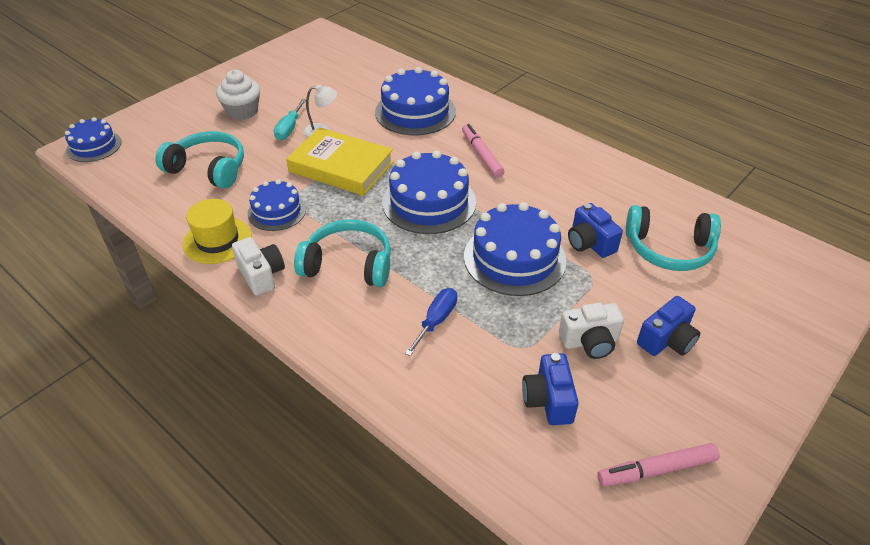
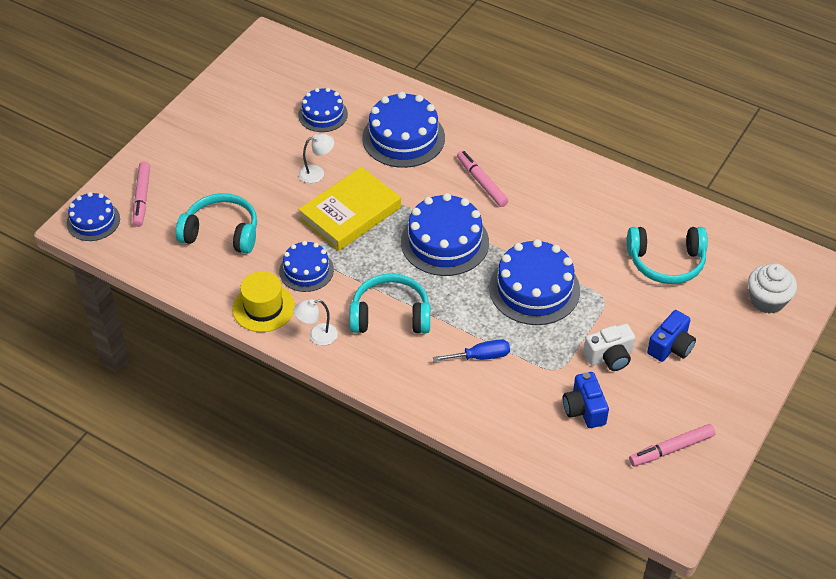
camera: 10 degrees left, 5 degrees up
(149, 132) = (142, 197): none -> pink marker
(242, 111) = (226, 159): white cupcake -> white cupcake (767, 300)
(261, 275) = (317, 336): white camera -> white lamp
(289, 129) = (283, 175): turquoise screwdriver -> none
(341, 167) = (350, 213): yellow book -> yellow book turned 60 degrees counterclockwise
(346, 87) = (323, 114): none -> blue cake
(436, 321) = (480, 356): blue screwdriver -> blue screwdriver turned 60 degrees clockwise
(590, 243) = (597, 265): blue camera -> none

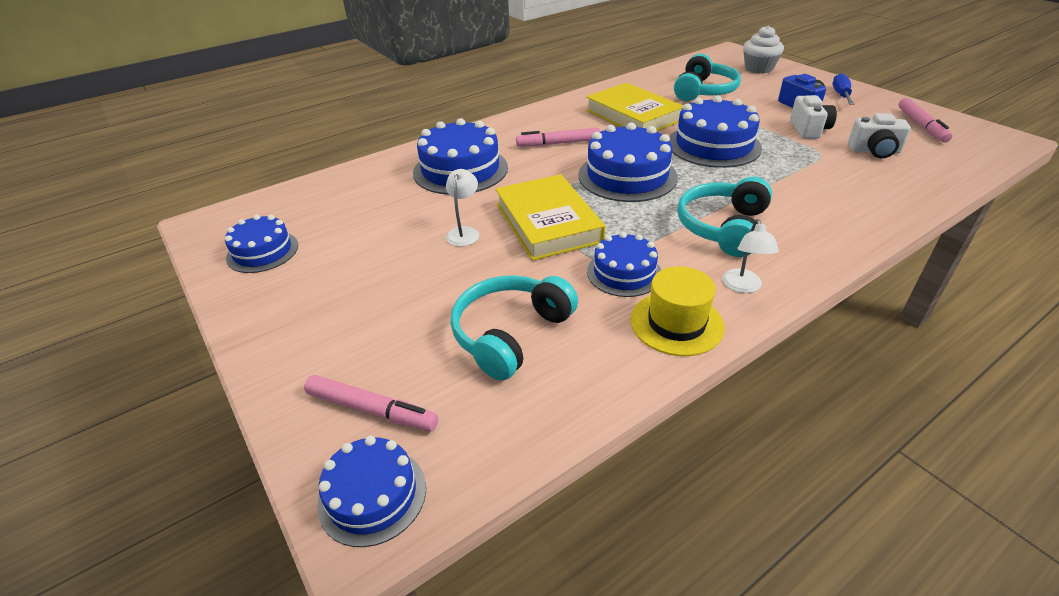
camera: 65 degrees left, 10 degrees down
(323, 114) = (374, 210): blue cake -> blue cake (262, 251)
(480, 356) = (798, 187): blue screwdriver -> blue screwdriver (841, 95)
(570, 219) = (633, 115): none -> yellow book
(584, 409) = (874, 151): blue camera -> white camera

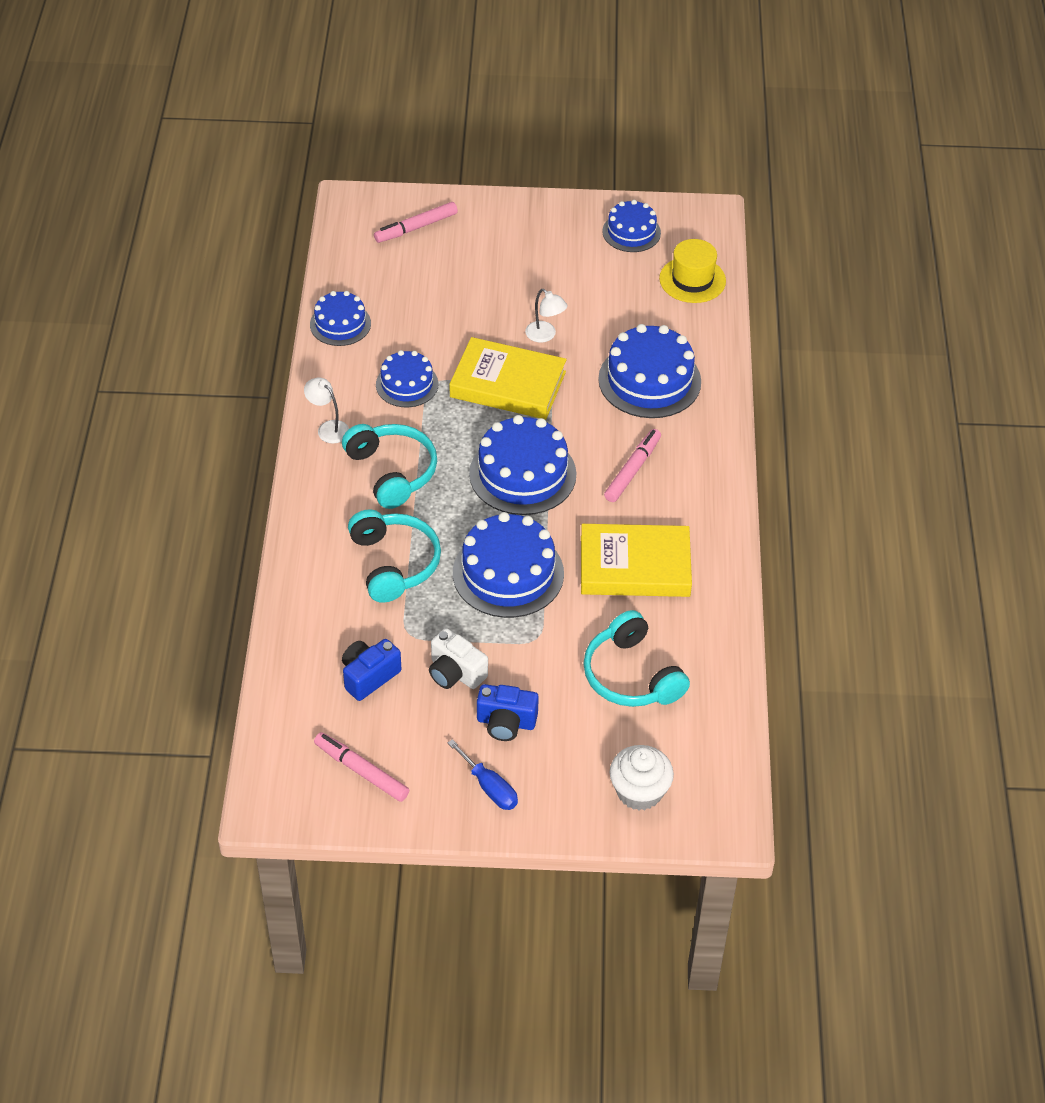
camera: 125 degrees right, 10 degrees up
(372, 495) = (362, 209): blue cake -> blue cake (340, 324)
(510, 333) = (412, 302): turquoise headphones -> turquoise headphones (394, 563)
(676, 323) = (337, 374): yellow hat -> yellow hat (692, 280)
(874, 151) = (369, 676): white camera -> blue camera

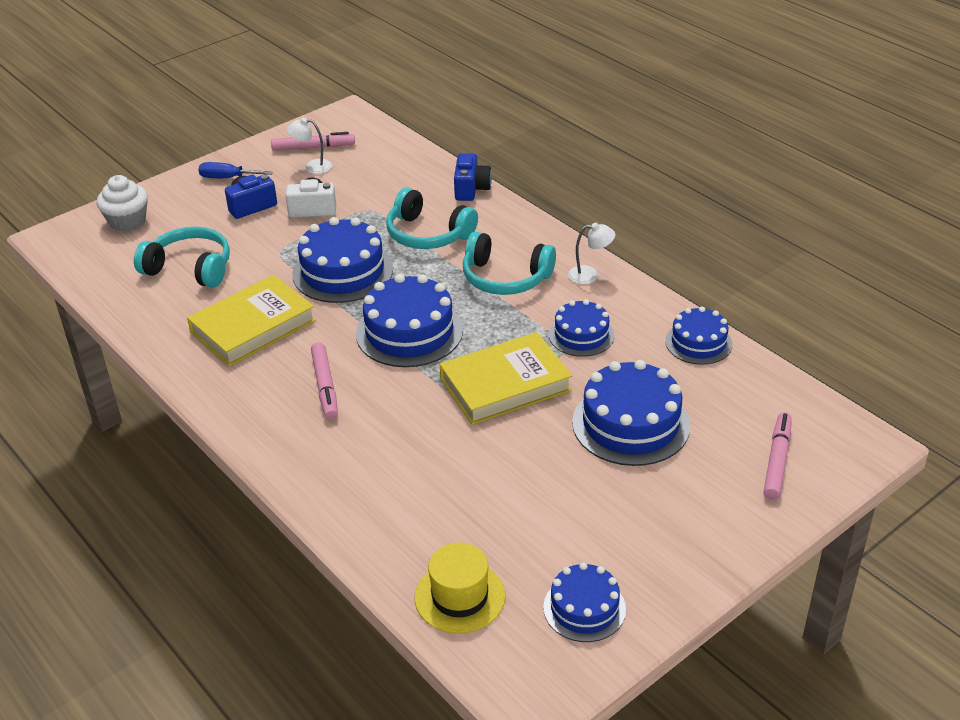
camera: 140 degrees right, 10 degrees down
(369, 676) = (365, 181): blue camera -> blue camera (471, 189)
(545, 335) = (528, 443): white lamp -> white lamp (312, 167)
(649, 380) = (390, 465): blue cake -> blue cake (631, 424)

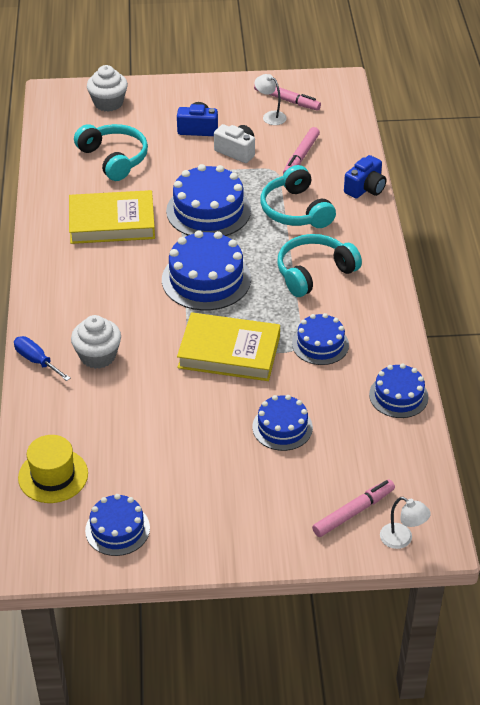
camera: 35 degrees right, 5 degrees up
(227, 178) = (204, 98): blue screwdriver -> blue screwdriver (36, 361)
(325, 386) = (114, 289): pink marker -> pink marker (301, 156)
(377, 456) = (98, 356): none -> white cupcake
(505, 278) = (314, 272): turquoise headphones -> turquoise headphones turned 90 degrees clockwise
(590, 275) = (377, 302): white lamp -> white lamp (402, 539)
(631, 424) = (282, 427): blue cake -> blue cake, size x0.61

